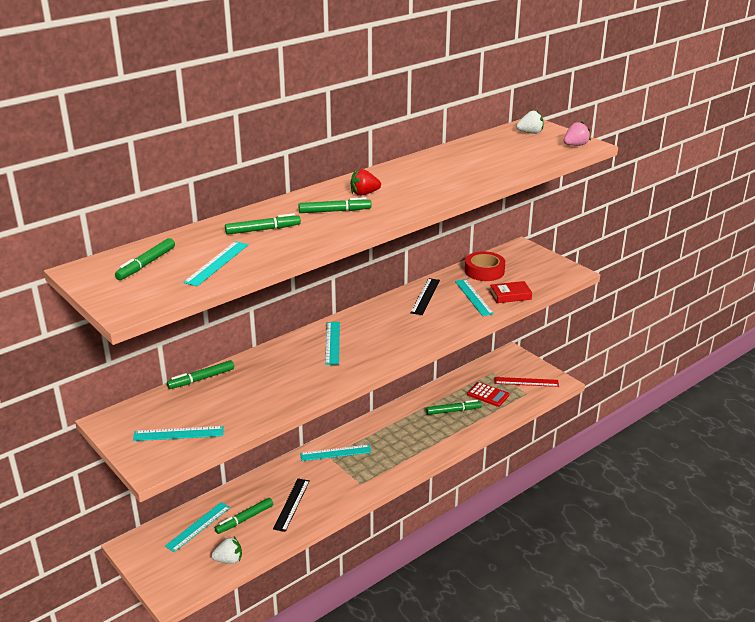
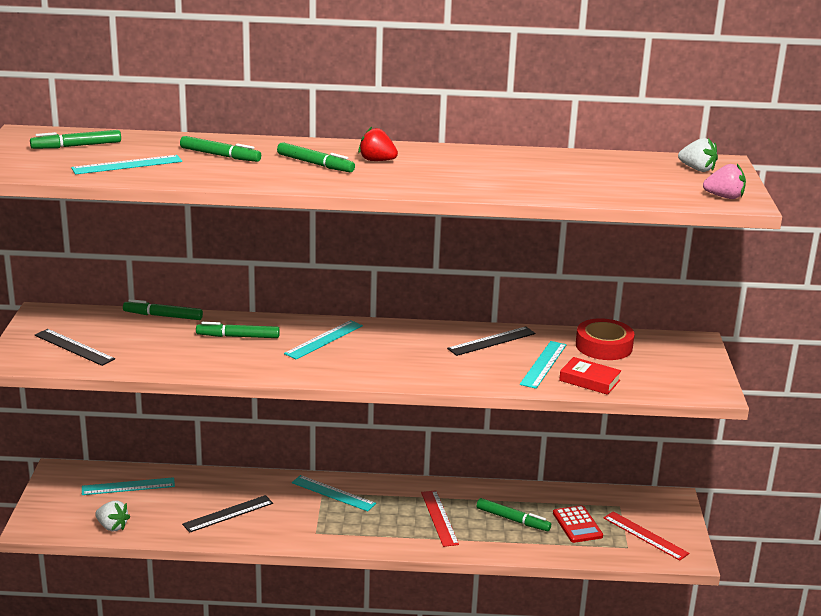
camera: 40 degrees right, 5 degrees down
(178, 433) = (74, 347): turquoise ruler -> black ruler
(244, 519) = (172, 502): green marker -> green marker (238, 336)
(415, 432) = (439, 518): none -> red ruler

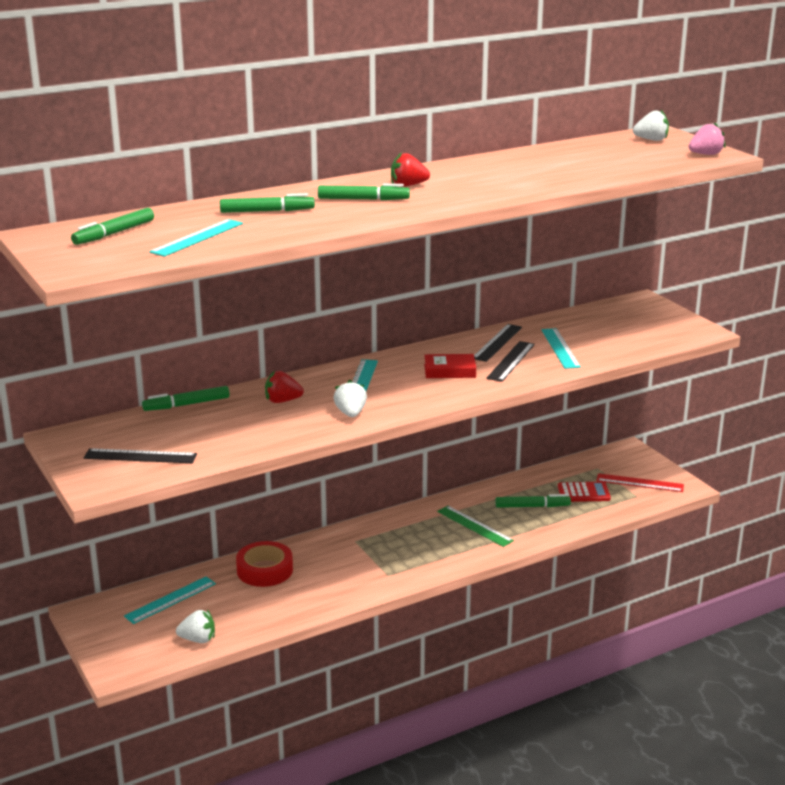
camera: 30 degrees left, 0 degrees up
(228, 514) = (293, 588): black ruler -> black ruler (511, 361)
(238, 336) = (282, 401): green marker -> red strawberry
(276, 365) = (350, 413): none -> white strawberry
(333, 493) = (365, 538): turquoise ruler -> none
(439, 518) = (475, 526): red ruler -> green ruler
(577, 525) = (583, 493): red calculator -> red calculator turned 45 degrees counterclockwise
(589, 380) = (609, 350): red book -> red book (449, 371)
(604, 346) = (584, 322): red tape -> red tape (265, 570)

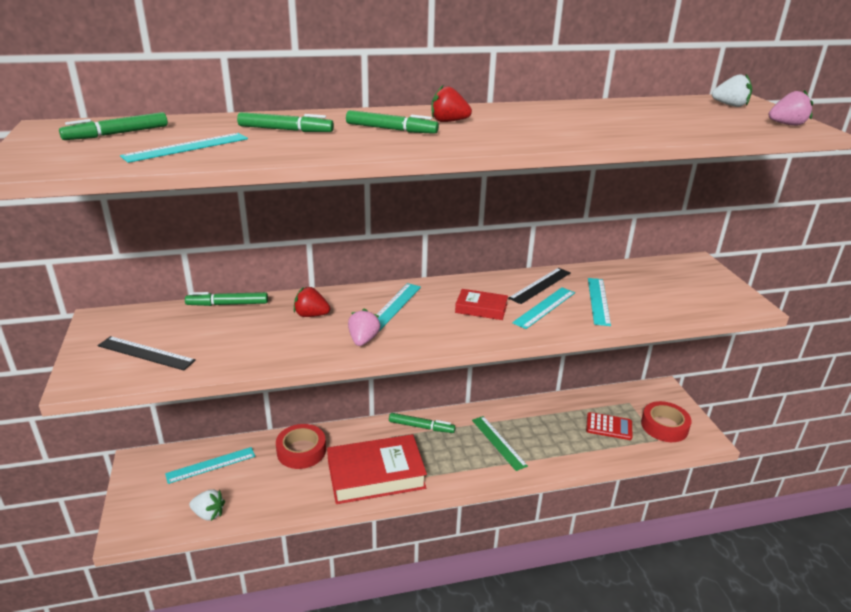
camera: 15 degrees right, 5 degrees up
(350, 413) = (363, 340): white strawberry -> pink strawberry
(358, 576) = (376, 475): none -> red book
(511, 361) = (544, 307): black ruler -> turquoise ruler
(532, 506) = (557, 432): green marker -> green marker (421, 427)
(639, 483) = (664, 426): red ruler -> red tape

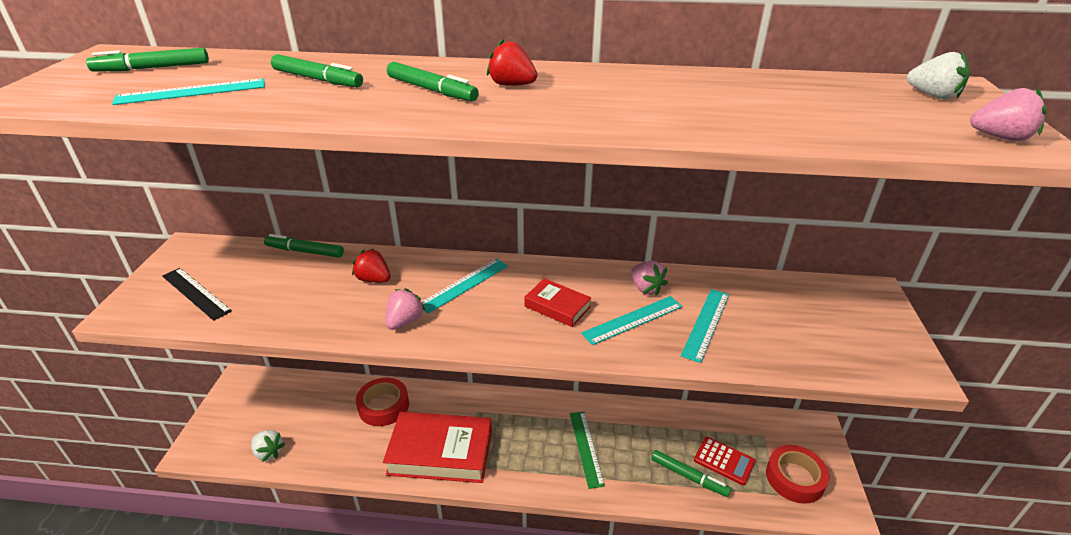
camera: 20 degrees right, 5 degrees up
(211, 465) = (297, 400): turquoise ruler -> none
(421, 427) = (513, 408): green marker -> green marker (689, 477)
(540, 285) = (646, 288): black ruler -> pink strawberry

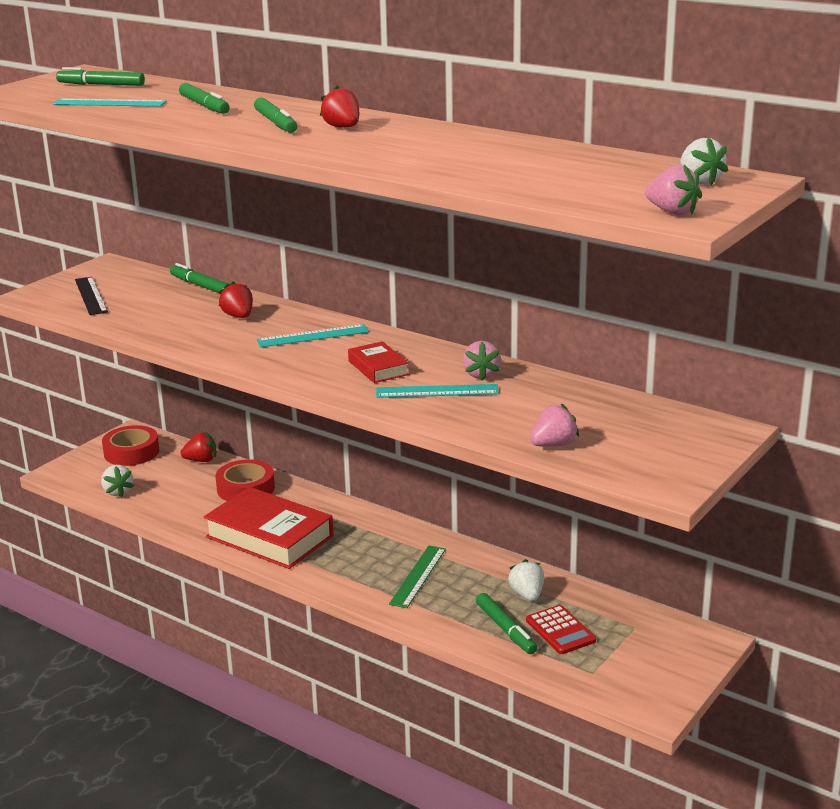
camera: 30 degrees right, 10 degrees down
(324, 389) = (201, 460): none -> red strawberry
(404, 321) = (234, 348): pink strawberry -> pink strawberry (553, 445)
(674, 434) = (527, 594): none -> white strawberry
(706, 324) = (504, 409): turquoise ruler -> none
(795, 478) = (628, 668): red tape -> red tape (131, 452)

